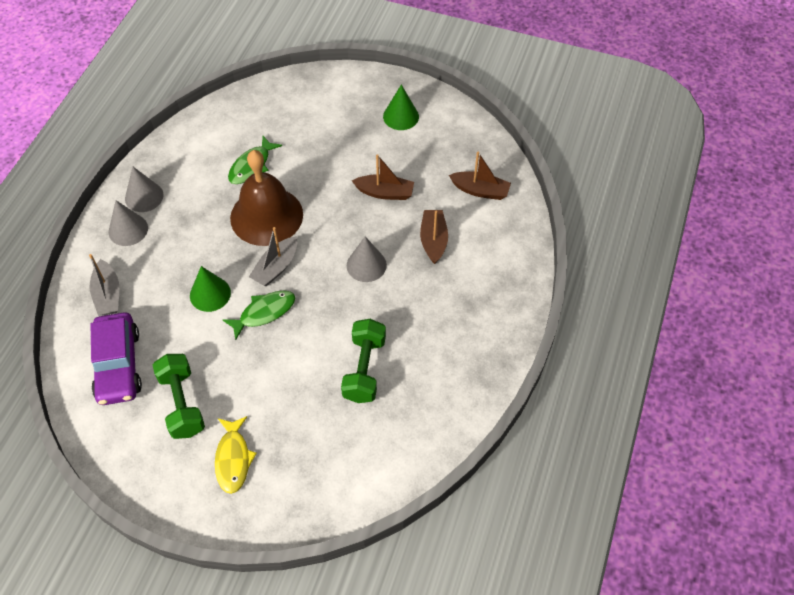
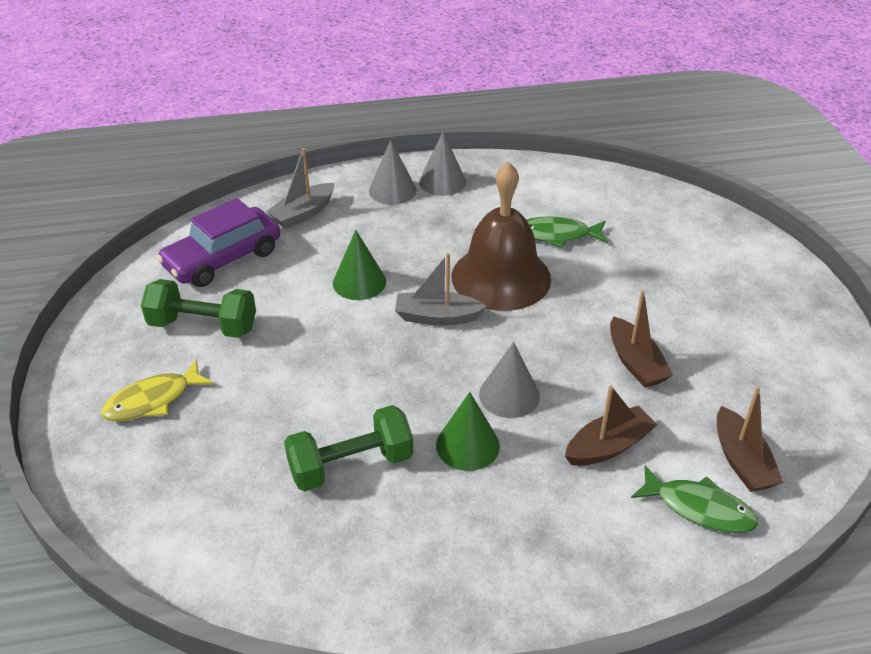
camera: 60 degrees right, 15 degrees down
(182, 403) = (203, 326): green dumbbell -> green dumbbell turned 60 degrees clockwise
(264, 313) = (367, 336): green fish -> green fish (699, 508)
(401, 116) = (769, 323): green cone -> green cone (467, 445)

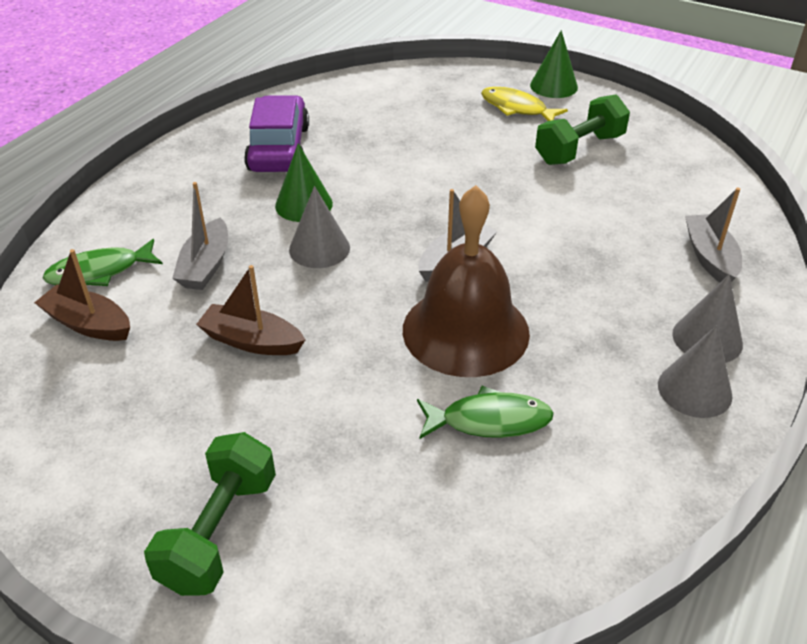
camera: 130 degrees right, 0 degrees up
(153, 400) = (517, 108): yellow fish -> yellow fish turned 60 degrees counterclockwise
(223, 259) = (668, 187): purple car -> purple car (279, 148)
(351, 465) = (356, 154): green dumbbell -> green dumbbell (219, 532)
(359, 282) = (555, 242): green cone -> green cone (553, 86)
(557, 235) = (489, 420): green fish -> green fish turned 45 degrees clockwise
(608, 446) = (205, 266): brown boat -> grey boat

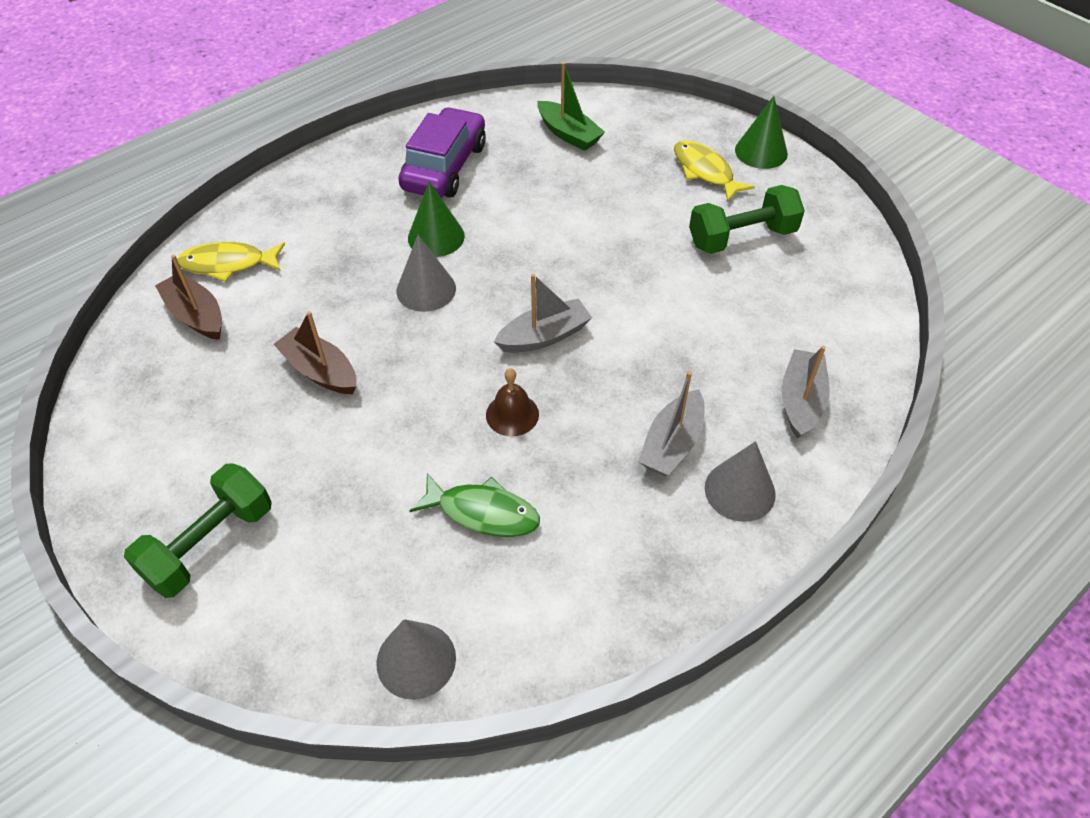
camera: 20 degrees right, 10 degrees up
(99, 272) = (228, 264): green fish -> yellow fish
(205, 266) = (318, 281): grey boat -> grey boat (672, 443)
(380, 103) = (568, 134): none -> green boat
(465, 330) = (512, 414): brown bell -> brown bell, size x0.43
(694, 390) = (692, 541): grey cone -> grey cone (416, 660)

